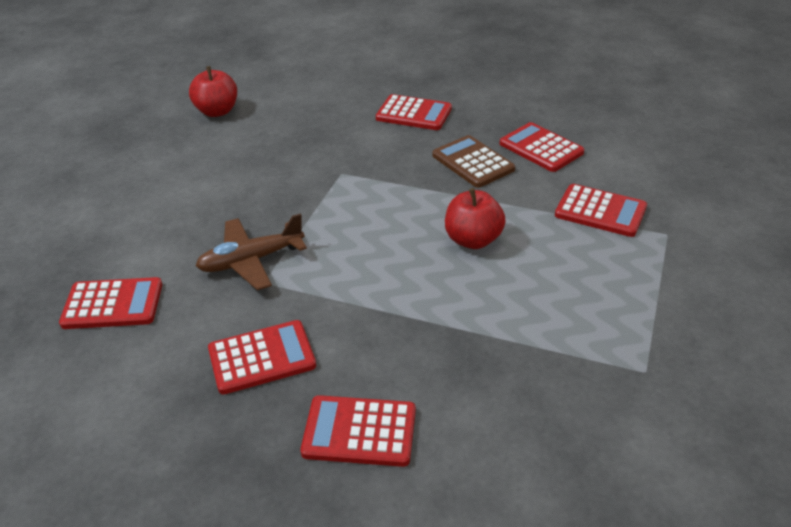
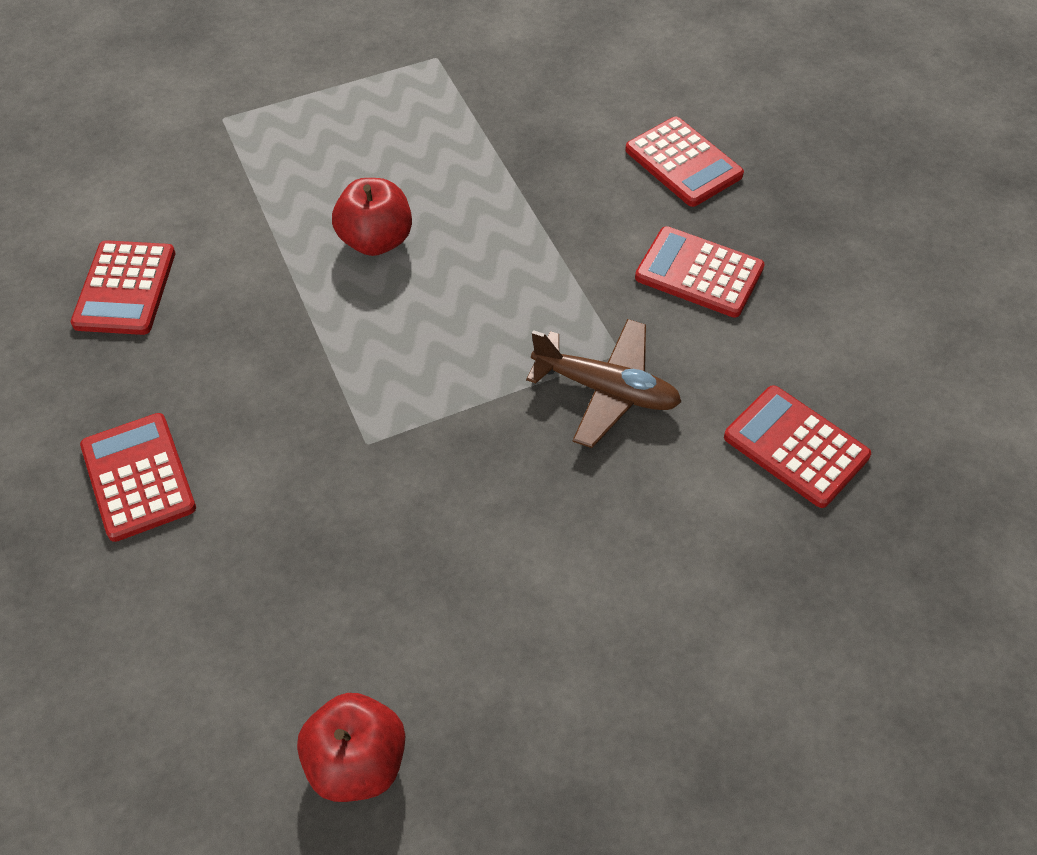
camera: 135 degrees left, 15 degrees up
(473, 162) = (219, 331): brown calculator -> none
(600, 211) = (225, 177): red calculator -> none

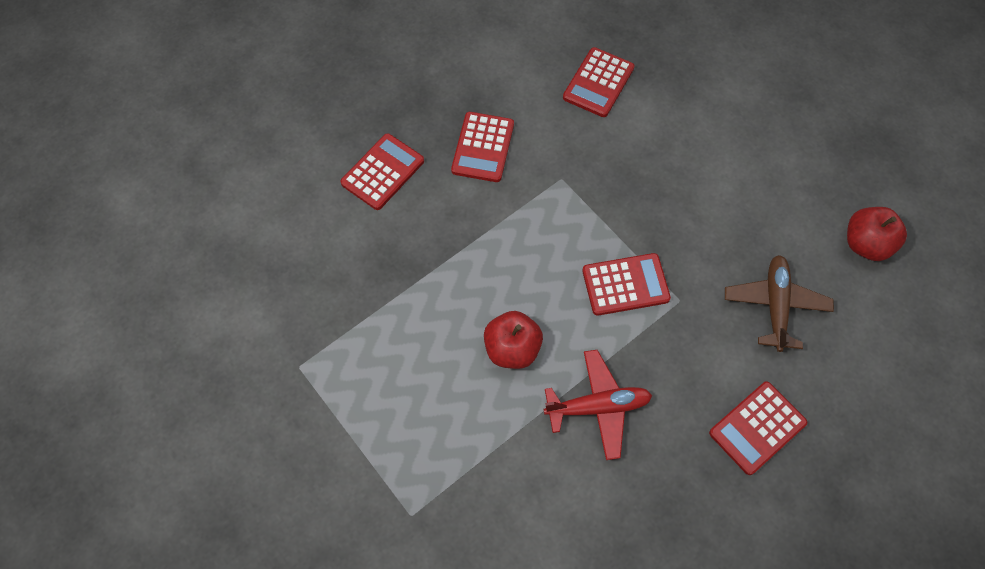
camera: 105 degrees left, 10 degrees up
(125, 288) = (612, 511): red calculator -> red calculator (625, 284)
(258, 307) = (598, 407): none -> red plane
(606, 390) = (593, 180): brown plane -> brown plane (775, 305)

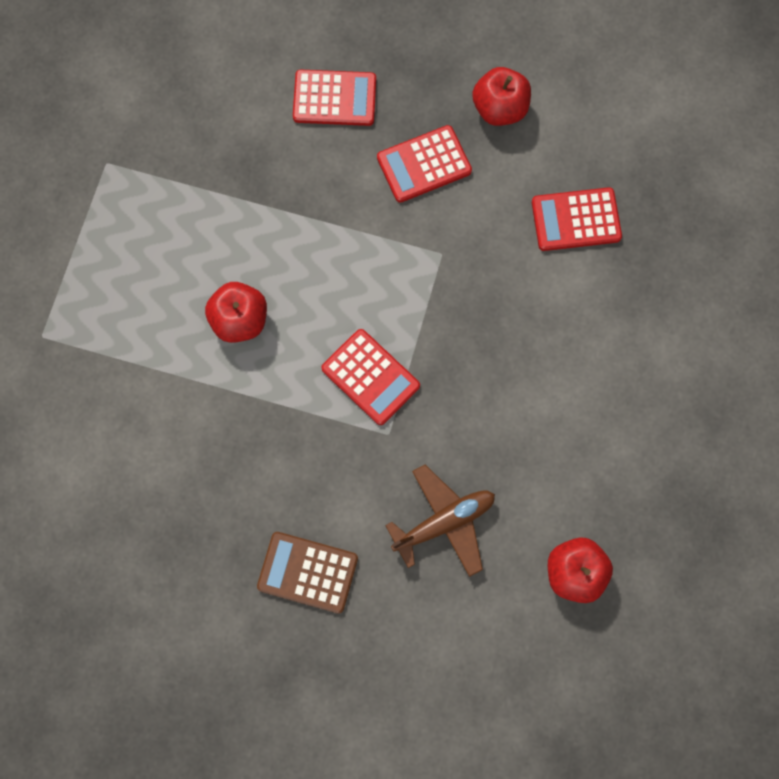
camera: 55 degrees right, 10 degrees up
(478, 76) = (500, 109): none -> red apple
(598, 407) = (234, 425): red plane -> none
(757, 428) = (307, 572): red calculator -> brown calculator

